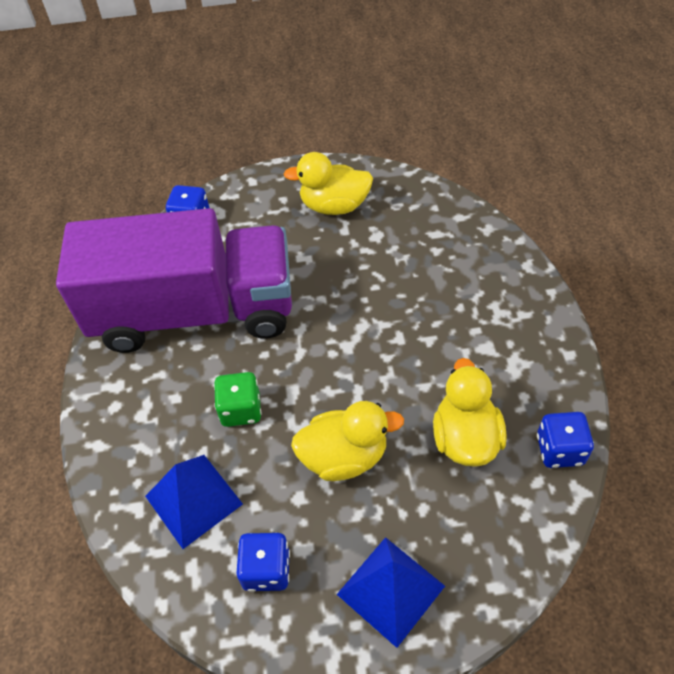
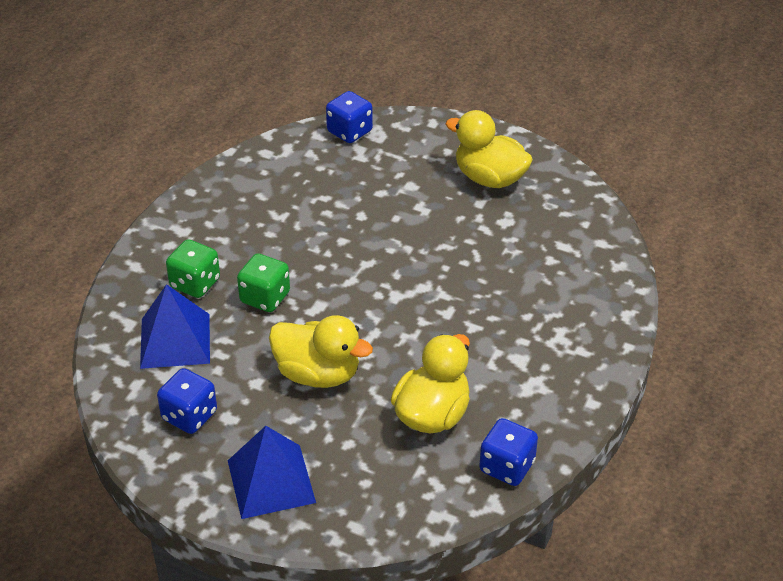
camera: 30 degrees right, 10 degrees down
(168, 431) = (195, 283): none -> green dice
(195, 312) = (290, 206): purple truck -> none

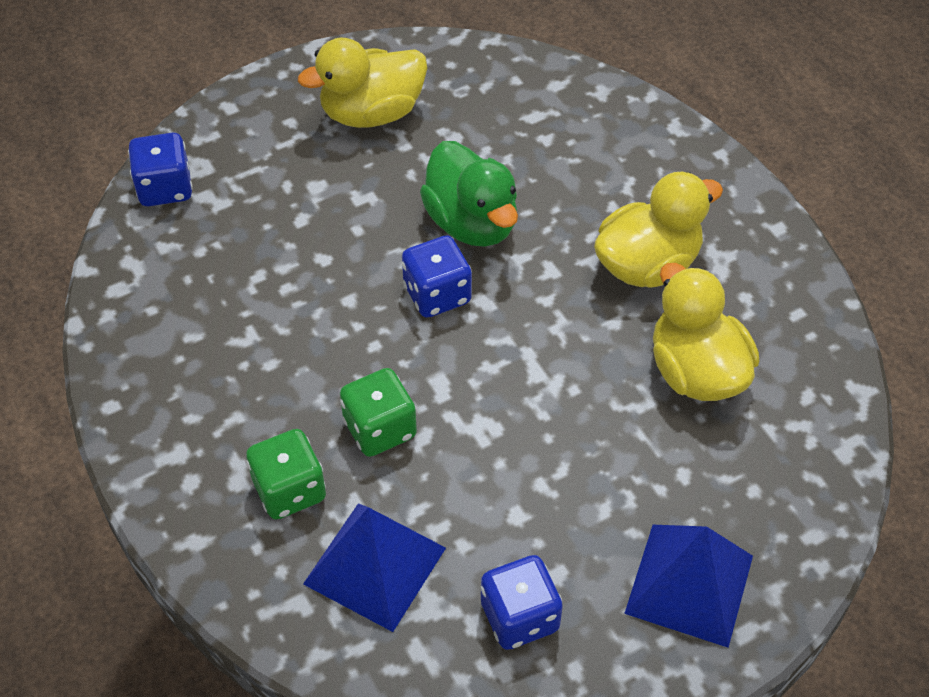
camera: 55 degrees left, 10 degrees up
(318, 374) = (552, 444): yellow duck -> yellow duck (647, 264)
(449, 261) = (472, 223): none -> green duck
(507, 466) = (817, 349): blue dice -> blue dice (437, 294)

